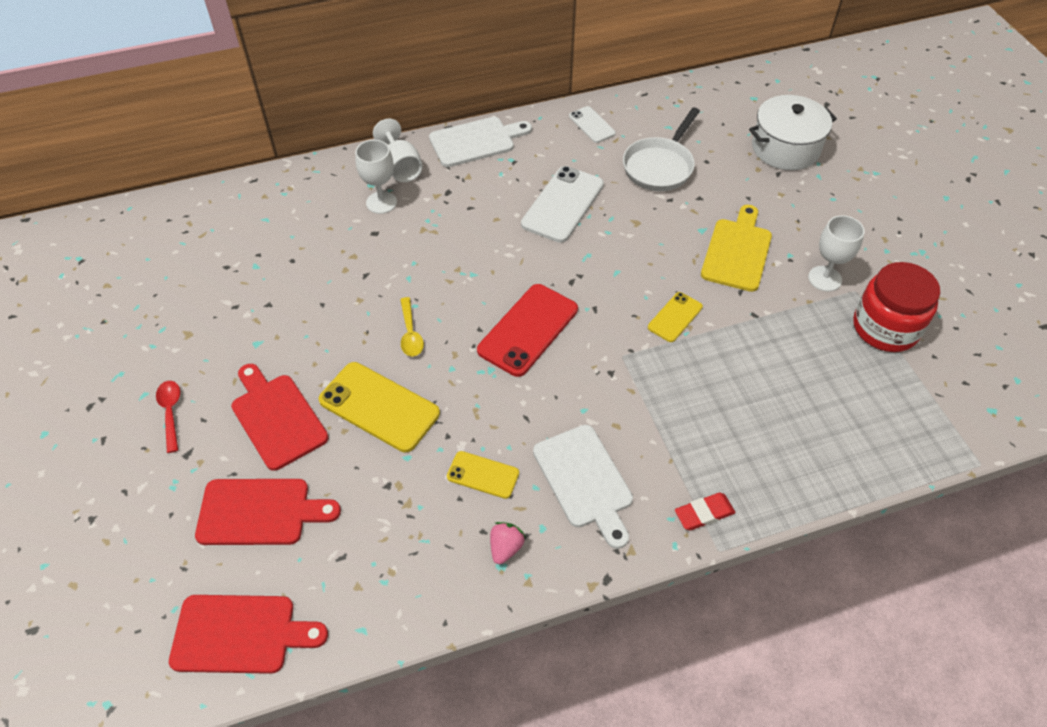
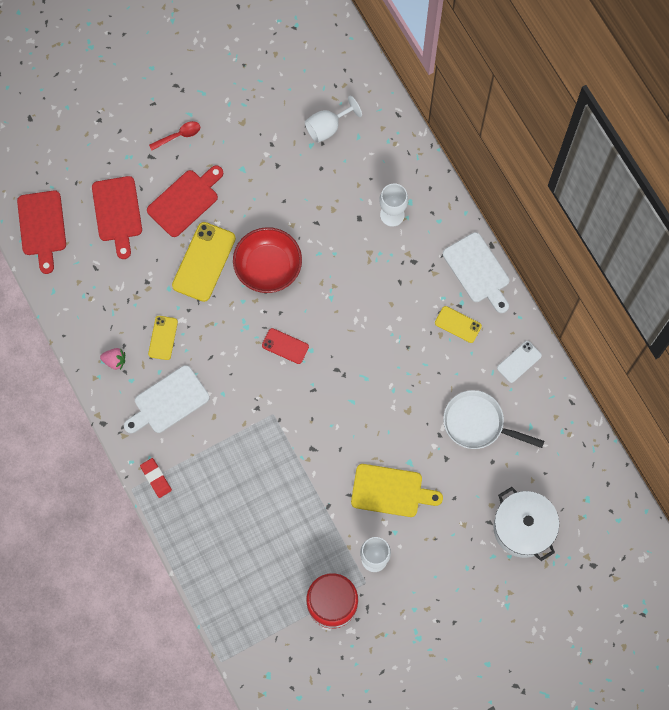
camera: 80 degrees right, 20 degrees up
(401, 167) = (434, 219): white goblet -> white goblet (328, 127)
(410, 333) = (268, 267): yellow spoon -> red bowl
(528, 330) = (285, 346): red phone -> red phone, size x0.56
(562, 204) = (417, 351): white phone -> none
(675, 317) = (315, 448): yellow phone -> yellow phone (458, 324)

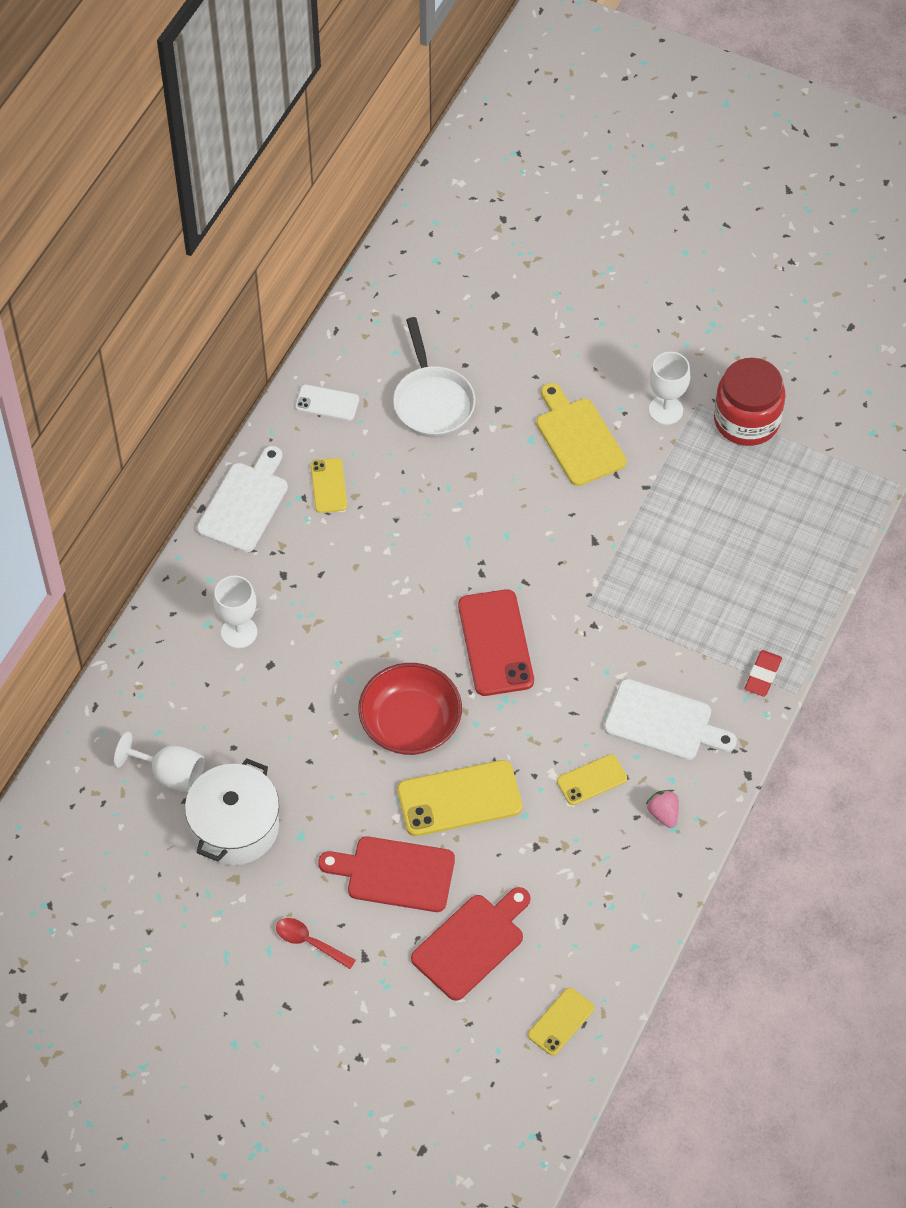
camera: 125 degrees left, 15 degrees down
(42, 227) = (561, 1021): red cutting board -> yellow phone
(285, 346) = (495, 643): red phone -> red phone, size x1.79
(523, 528) = (515, 298): white pot -> white pot (235, 826)

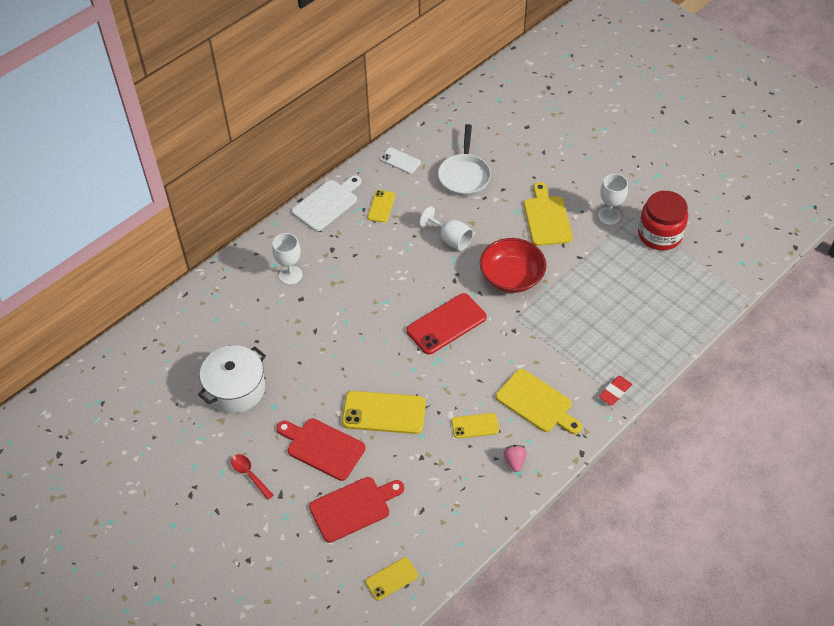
camera: 20 degrees right, 5 degrees down
(170, 774) = (211, 346): white goblet -> white goblet (450, 239)
(410, 723) = (372, 357): red bowl -> red bowl (511, 277)
(495, 643) = (446, 324): red phone -> red phone turned 45 degrees clockwise
(663, 722) = (537, 403): white cutting board -> yellow cutting board

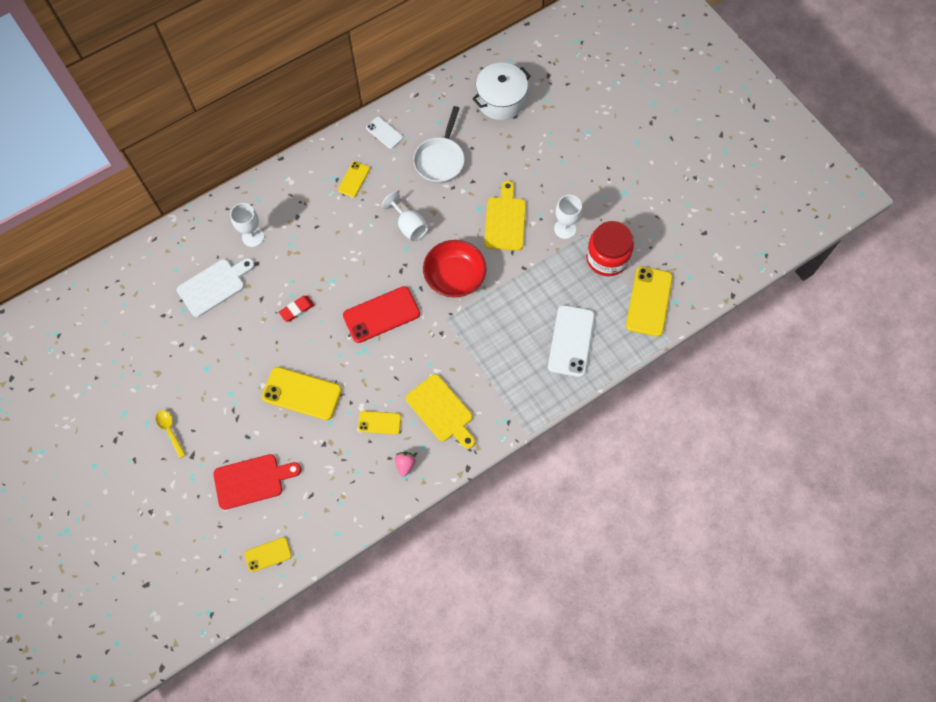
camera: 10 degrees right, 15 degrees up
(236, 389) = (177, 344): white pot -> white pot (500, 100)
(249, 475) = (170, 431): red spoon -> yellow spoon
(322, 447) = (239, 417): red cutting board -> none
(327, 203) = (304, 167): white cutting board -> white cutting board (214, 286)
(614, 392) = (515, 413): red eraser -> red eraser (297, 309)
(649, 315) = (571, 341): none -> white phone
(715, 266) = (649, 301): none -> yellow phone

